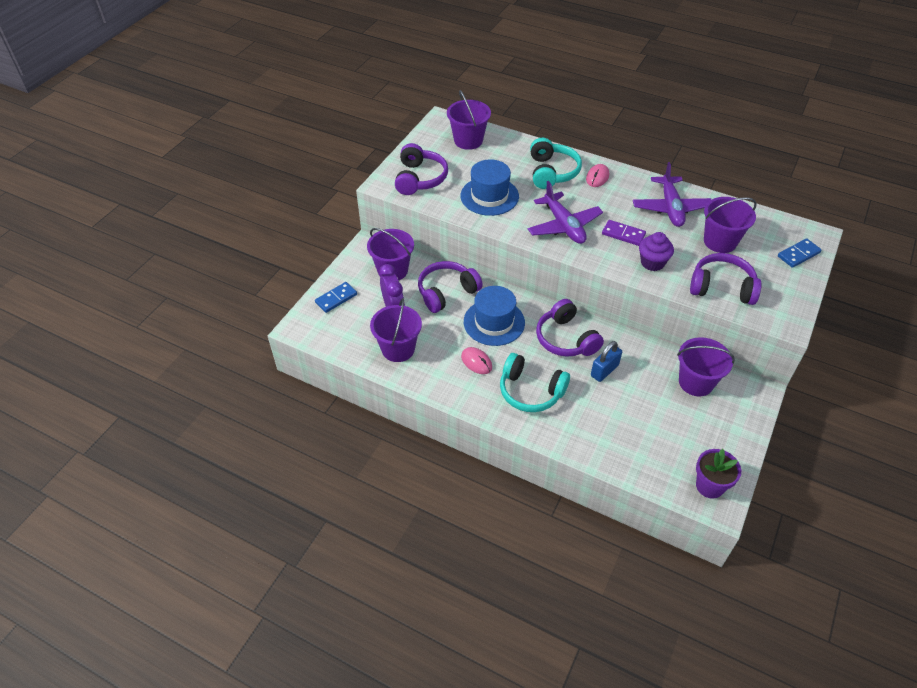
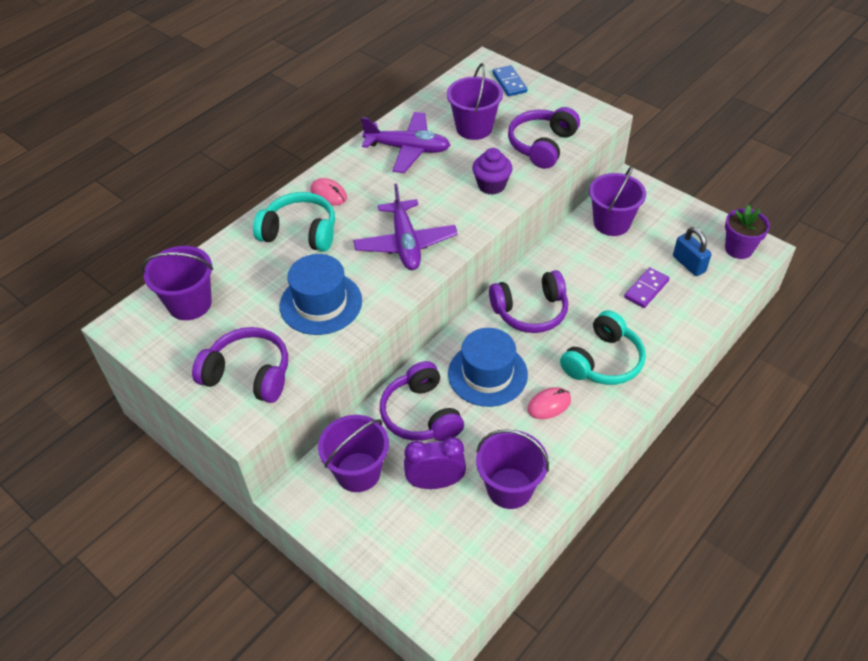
camera: 75 degrees left, 0 degrees up
(336, 298) = (393, 555): blue domino -> none
(564, 226) = (405, 243): purple plane -> purple plane turned 90 degrees clockwise
(604, 370) = (584, 289): blue padlock -> blue padlock (689, 264)
(623, 234) = (438, 197): purple domino -> purple domino (646, 289)

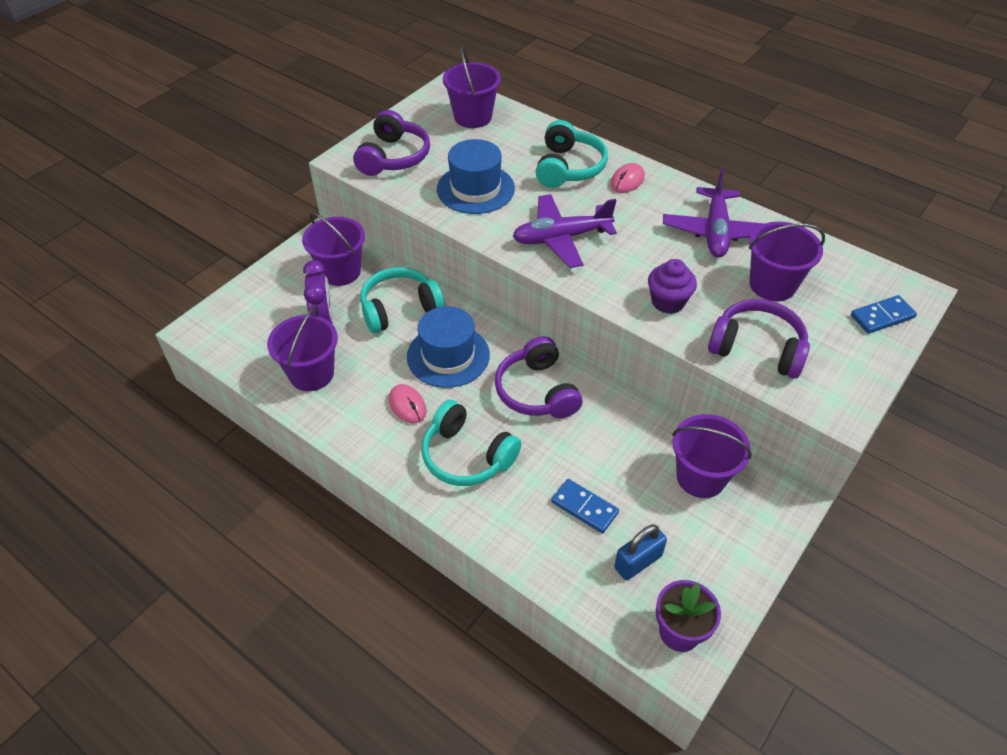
camera: 85 degrees right, 0 degrees up
(421, 414) = (399, 308): purple headphones -> turquoise headphones
(646, 289) = (584, 507): purple domino -> blue domino

